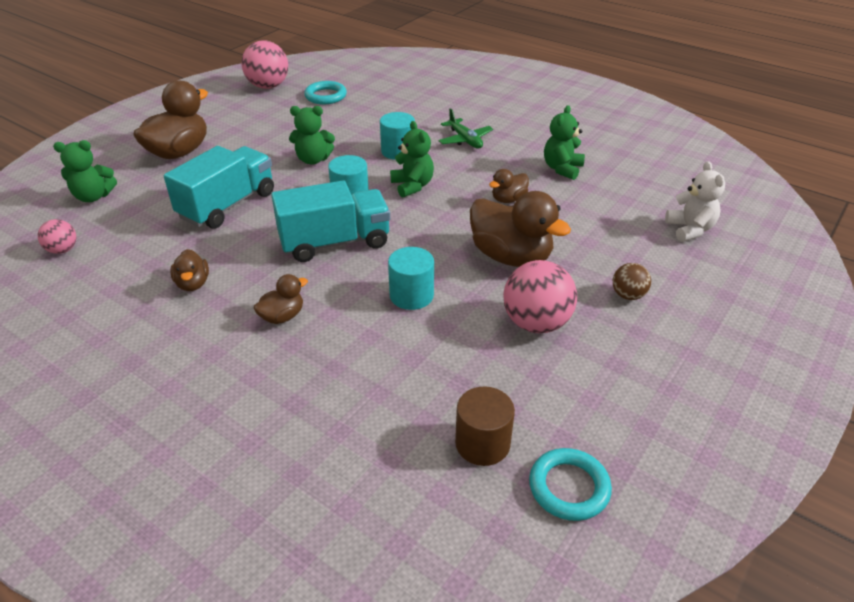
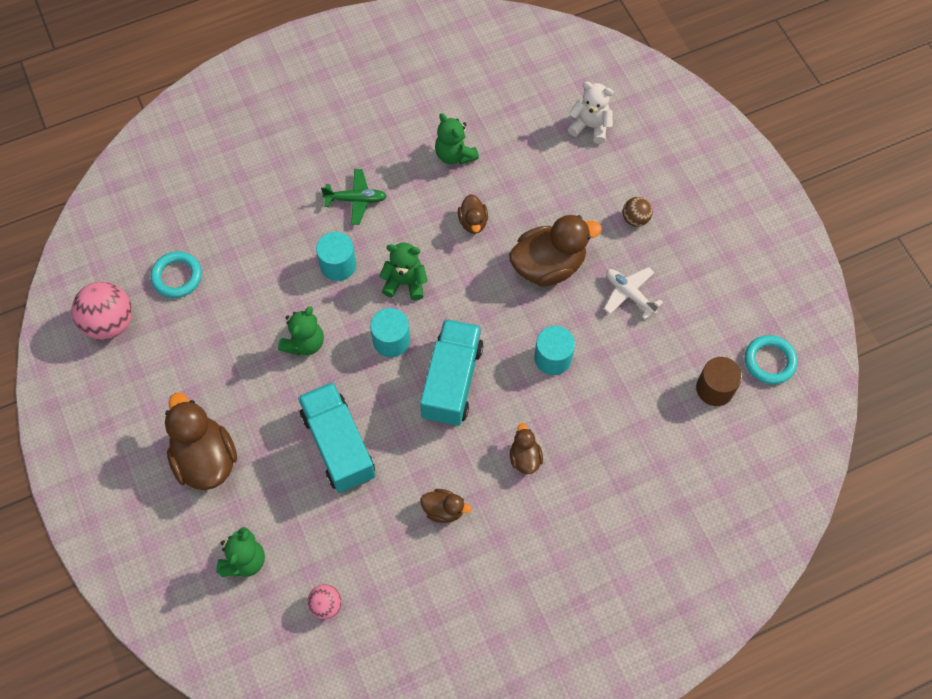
camera: 60 degrees left, 25 degrees up
(536, 323) = (629, 294): pink ball -> white plane

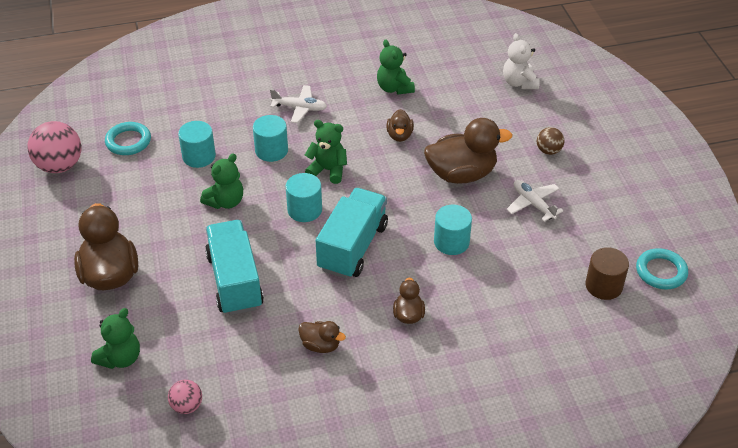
camera: 10 degrees right, 20 degrees down
(260, 285) = (199, 156): none -> turquoise cylinder
(356, 200) = (299, 108): green plane -> white plane
(590, 126) = (519, 83): white teddy bear -> white teddy bear turned 135 degrees counterclockwise

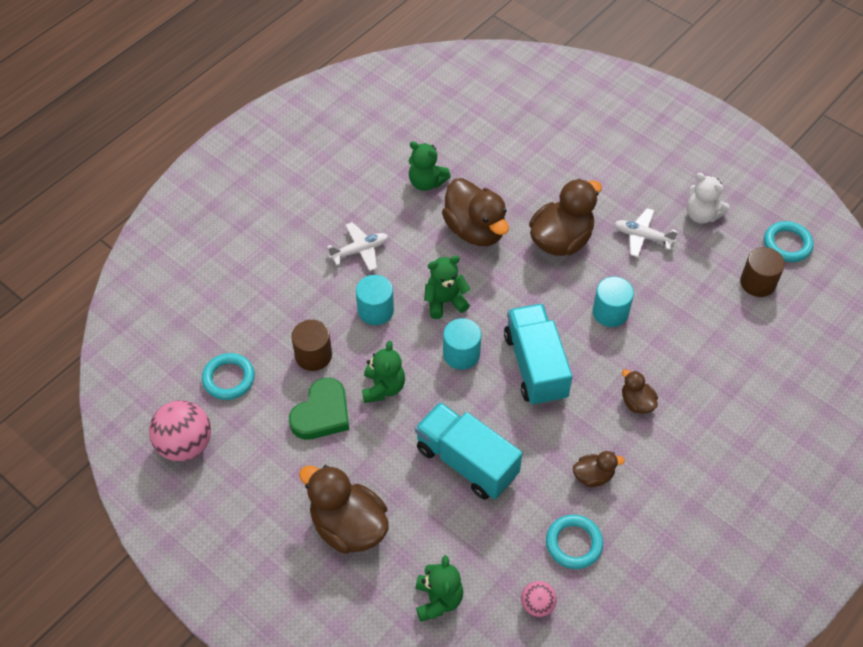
camera: 35 degrees left, 10 degrees up
(166, 195) = (322, 413): none -> green heart
(199, 156) = (313, 355): turquoise cylinder -> brown cylinder
(257, 382) = (574, 543): none -> turquoise ring
(399, 135) = (475, 230): brown duck -> brown duck, size x1.99
(519, 83) = (529, 119): white teddy bear -> white teddy bear (702, 215)
(548, 151) = (611, 176): brown ball -> none

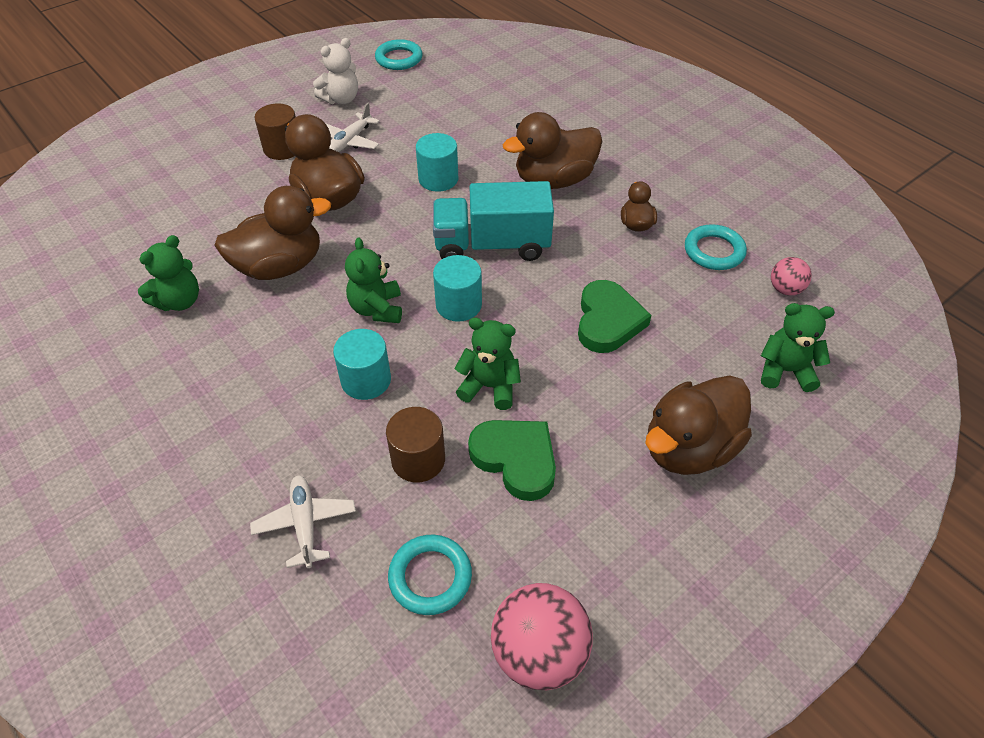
camera: 80 degrees left, 5 degrees down
(360, 250) = (259, 385): white plane -> white plane (305, 524)
(466, 462) = (608, 321): turquoise truck -> green heart
(636, 402) = (554, 180): brown duck -> brown duck, size x1.99
(757, 282) = (436, 83): brown cylinder -> brown cylinder (282, 148)

